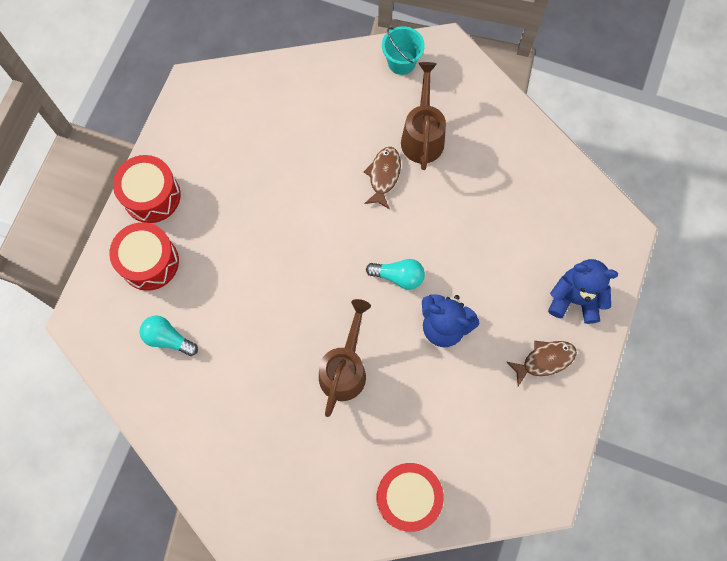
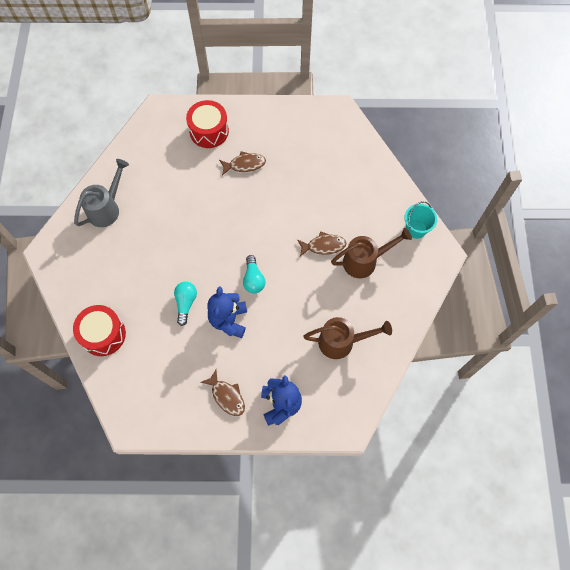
camera: 70 degrees right, 5 degrees down
(151, 196) = (253, 116): red drum -> none
(168, 338) = (163, 159): turquoise light bulb -> turquoise light bulb (186, 303)
(215, 441) = (106, 208): none -> grey watering can
(224, 232) = (245, 164): none -> brown fish
(344, 369) = (177, 267): brown watering can -> brown watering can (341, 342)

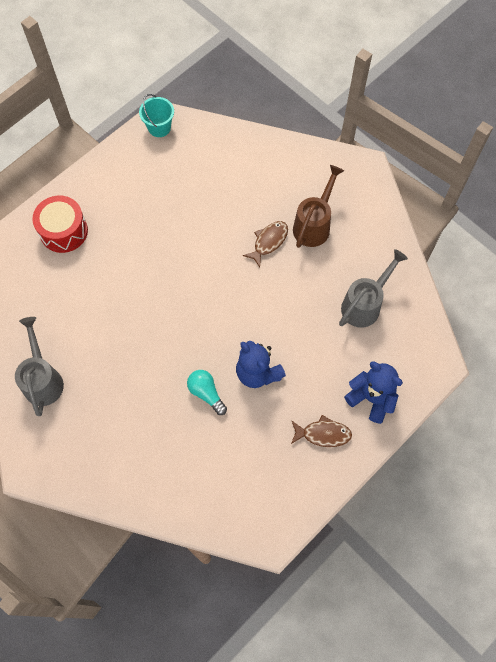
camera: 45 degrees left, 0 degrees up
(103, 334) = (163, 488): red drum -> none
(245, 164) = (128, 232): brown fish -> none
(253, 279) = (241, 321): turquoise light bulb -> none
(341, 342) = (364, 305): brown watering can -> grey watering can
(416, 229) = (325, 164): turquoise bucket -> turquoise bucket (159, 127)

